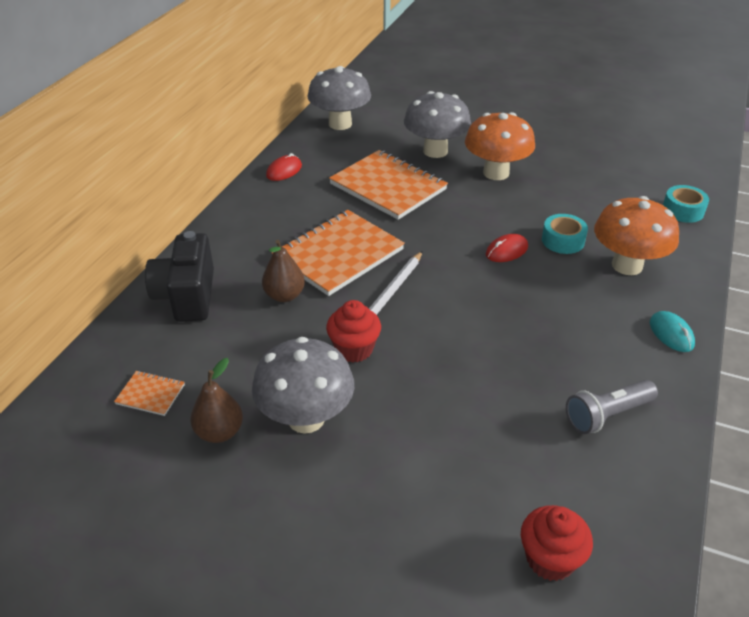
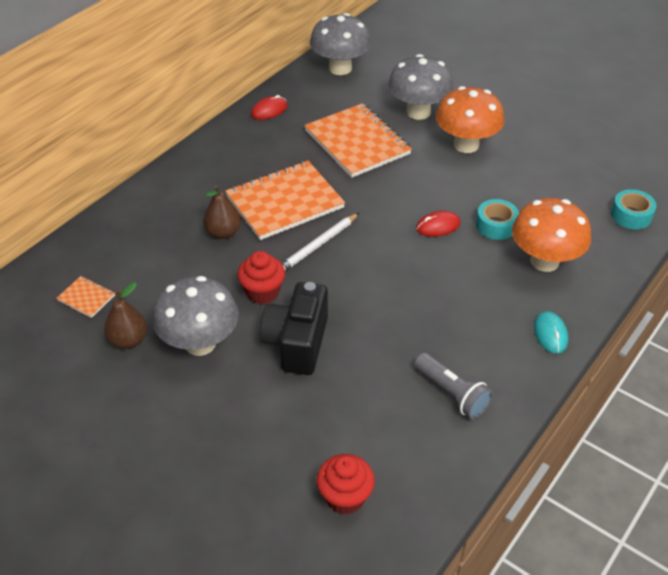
camera: 15 degrees right, 5 degrees up
(187, 296) = (143, 218): black camera -> black camera (297, 343)
(607, 415) = (452, 394): grey flashlight -> grey flashlight turned 120 degrees counterclockwise

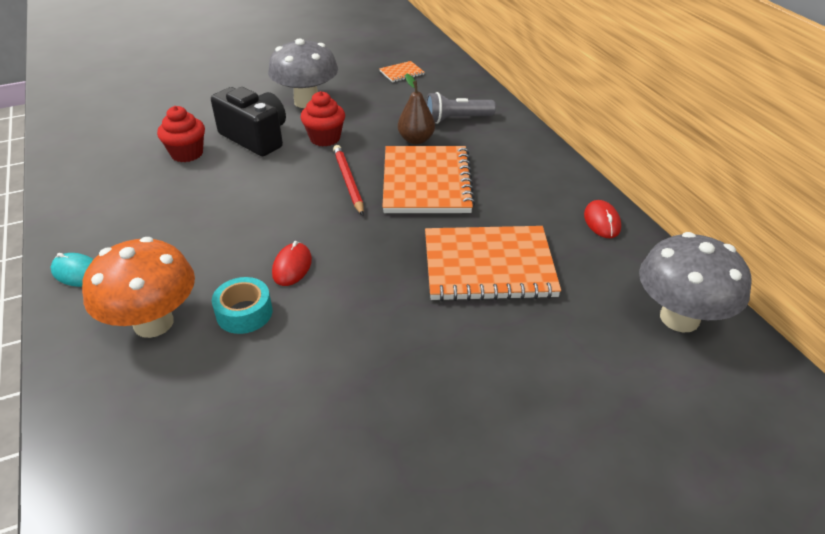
camera: 120 degrees right, 5 degrees down
(128, 340) = (343, 79): brown pear -> none
(318, 245) = (348, 181): white pencil -> red pencil
(345, 497) = (116, 117): red cupcake -> red cupcake (187, 154)
(418, 112) = (519, 352): grey mushroom -> none
(452, 394) = (113, 188): grey flashlight -> grey flashlight (456, 119)
(466, 145) = (408, 366): orange mushroom -> none
(631, 215) = (109, 468): turquoise tape -> none

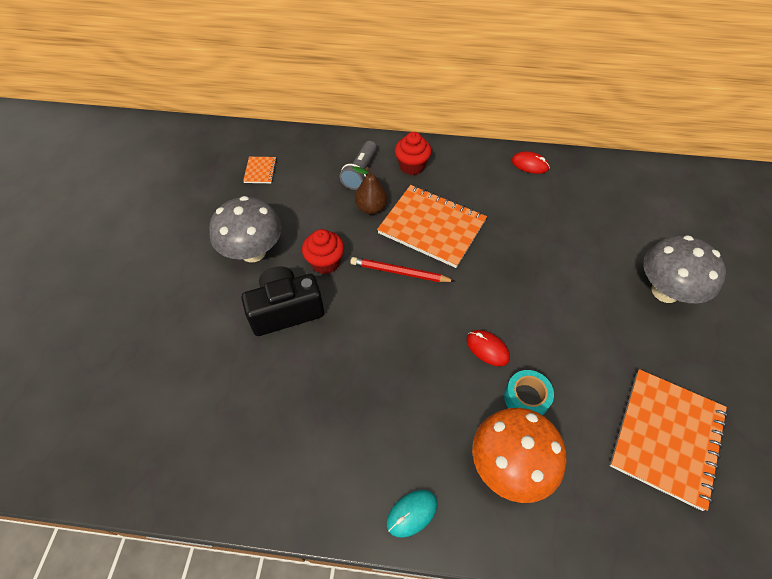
camera: 60 degrees left, 15 degrees up
(187, 154) = (272, 373): red cupcake -> red cupcake (412, 166)
(488, 266) = (544, 239): orange notebook -> orange notebook (666, 437)
(679, 318) = (629, 181): grey mushroom -> grey mushroom (665, 291)

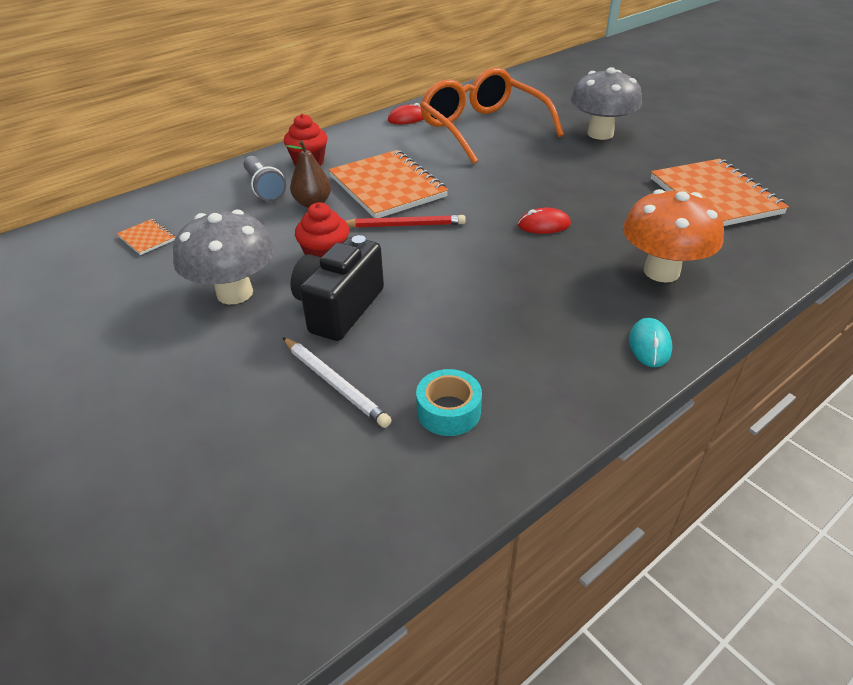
camera: 45 degrees left, 15 degrees down
(223, 364) = (335, 383): none -> white pencil
(399, 272) = (404, 225): red pencil -> red pencil turned 150 degrees counterclockwise
(432, 227) = (387, 187): orange notebook -> orange notebook turned 75 degrees clockwise
(526, 398) = (611, 232): turquoise tape -> turquoise tape (448, 411)
(573, 216) = (483, 129): none -> orange glasses

